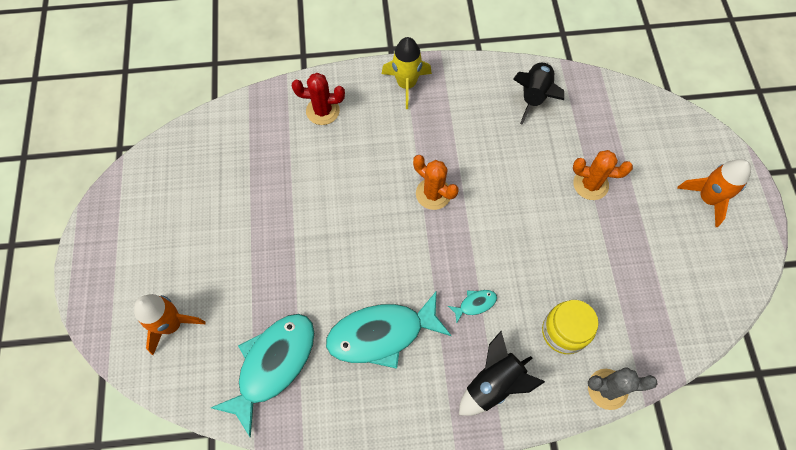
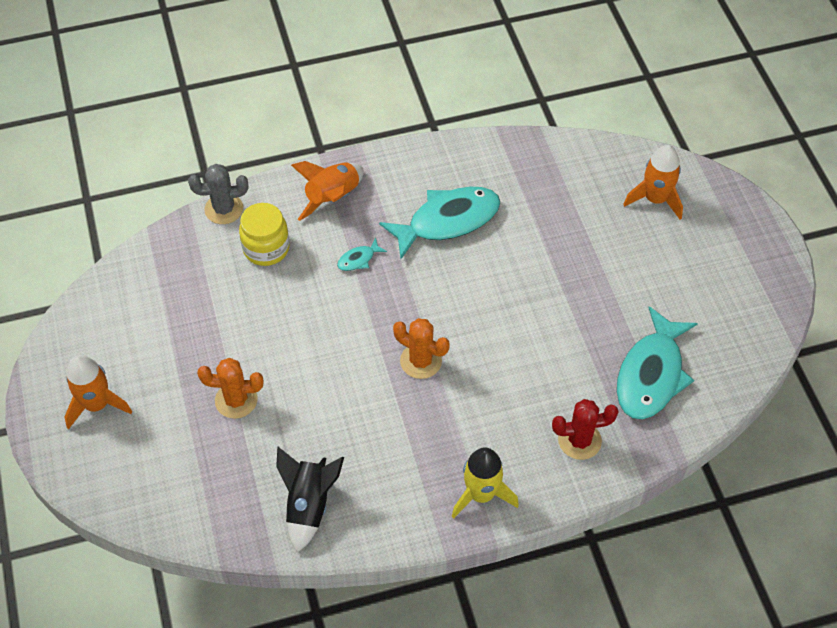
camera: 170 degrees right, 10 degrees down
(273, 364) = (545, 183): turquoise fish -> turquoise fish (651, 374)
(493, 383) = (333, 198): black rocket -> orange rocket

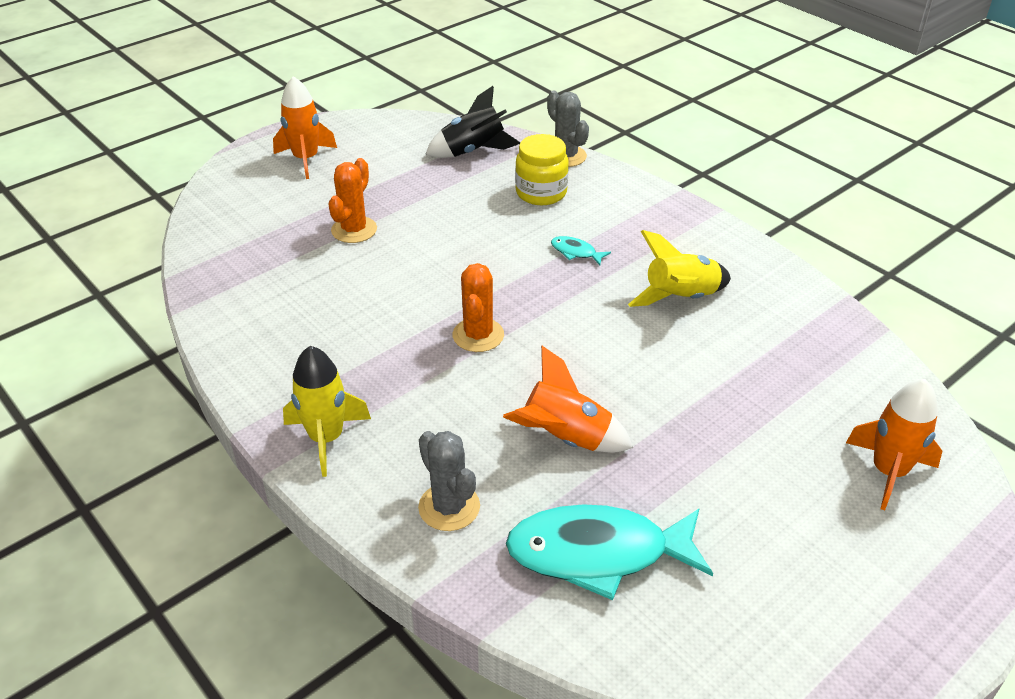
camera: 65 degrees right, 15 degrees down
(236, 400) = (354, 230): orange cactus -> orange cactus turned 45 degrees clockwise
(309, 505) = (255, 312): black rocket -> black rocket (473, 151)
(333, 198) = (637, 213): orange rocket -> orange rocket (565, 438)
(448, 221) = (681, 298): turquoise fish -> yellow rocket
(579, 440) = (449, 507): red cactus -> grey cactus

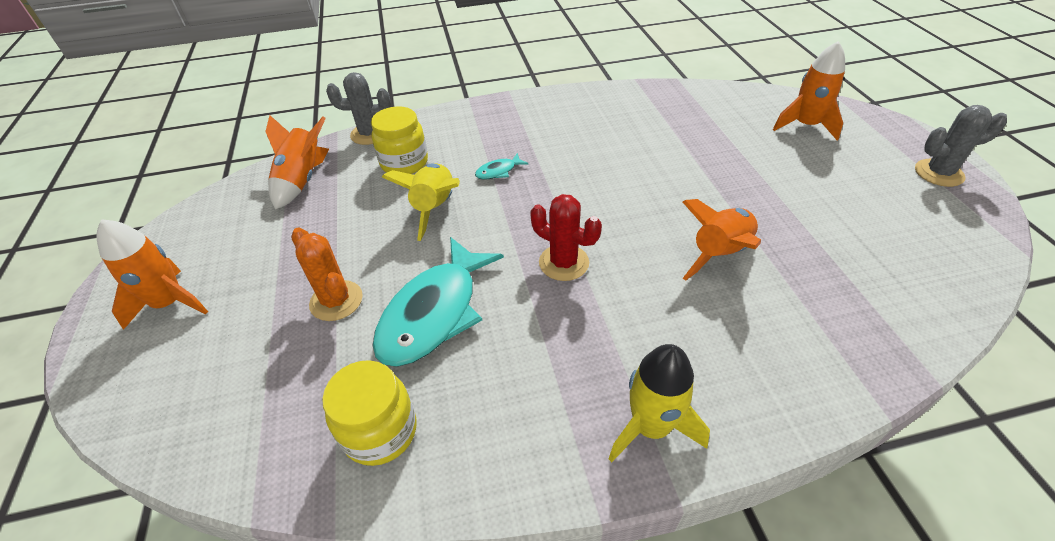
camera: 60 degrees left, 5 degrees up
(253, 301) = (380, 431): none -> yellow jar
(449, 507) = (779, 356): grey cactus -> grey cactus (939, 173)
(473, 151) = (302, 180): black rocket -> orange rocket
(478, 335) = (564, 263): orange cactus -> red cactus
(597, 553) = (854, 280): turquoise fish -> turquoise fish (434, 313)
(681, 298) = (592, 142): yellow rocket -> yellow rocket (435, 208)

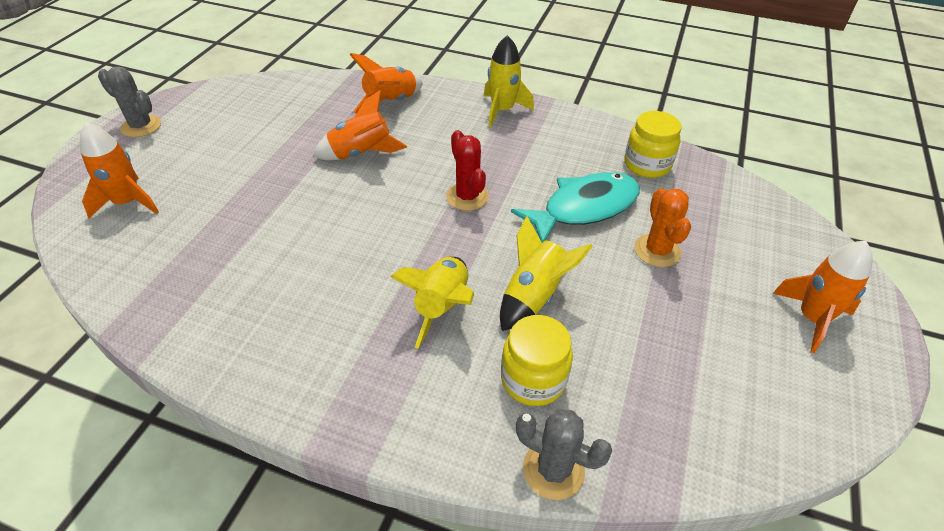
camera: 150 degrees left, 0 degrees up
(302, 180) = (669, 421): orange rocket -> orange rocket (390, 102)
(498, 171) = (442, 307): turquoise fish -> yellow rocket

